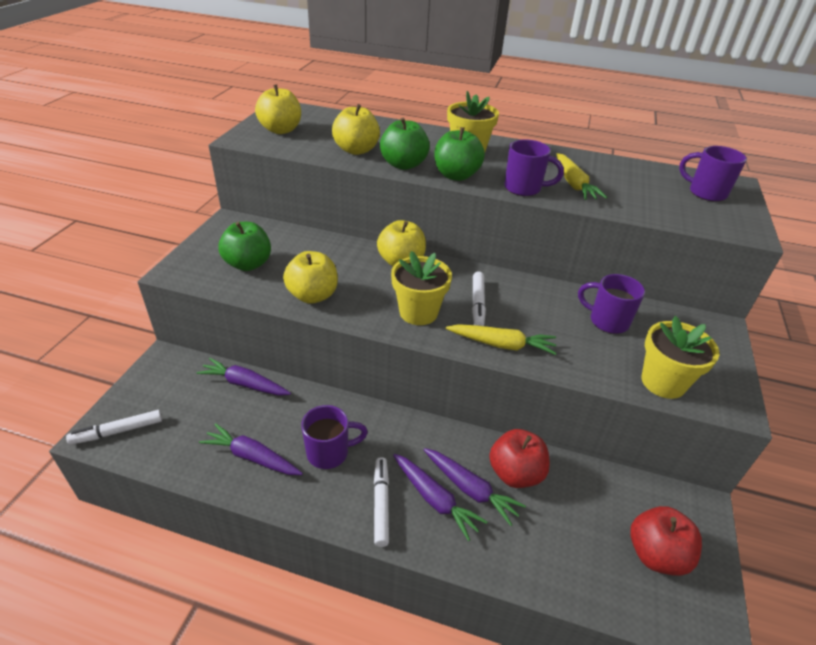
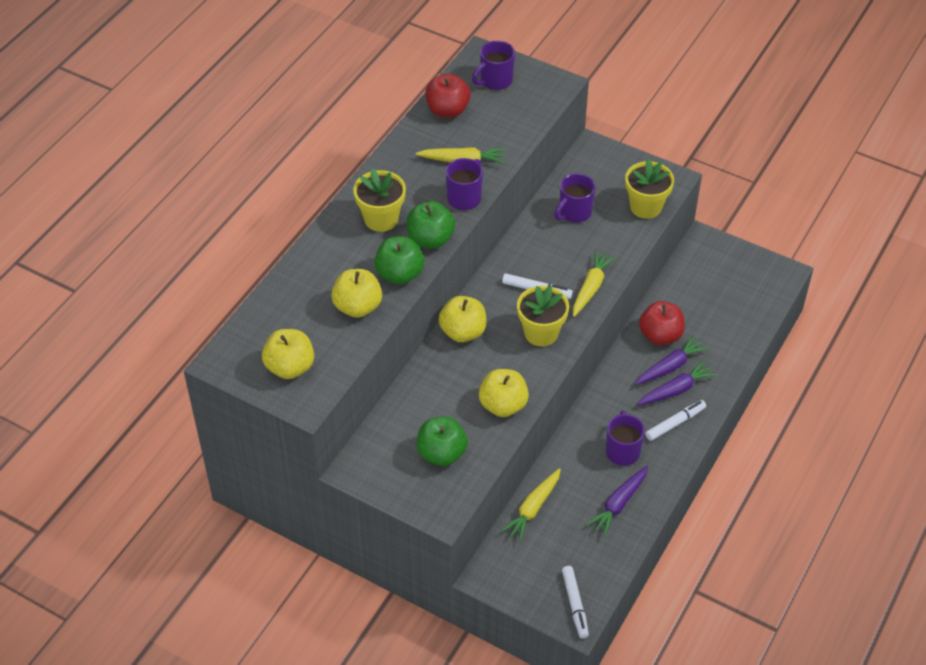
camera: 75 degrees left, 10 degrees up
(245, 384) = (533, 508): purple carrot -> yellow carrot
(381, 504) = (675, 423): white marker -> white marker turned 135 degrees clockwise
(656, 554) = (734, 279): red apple -> red apple (447, 110)

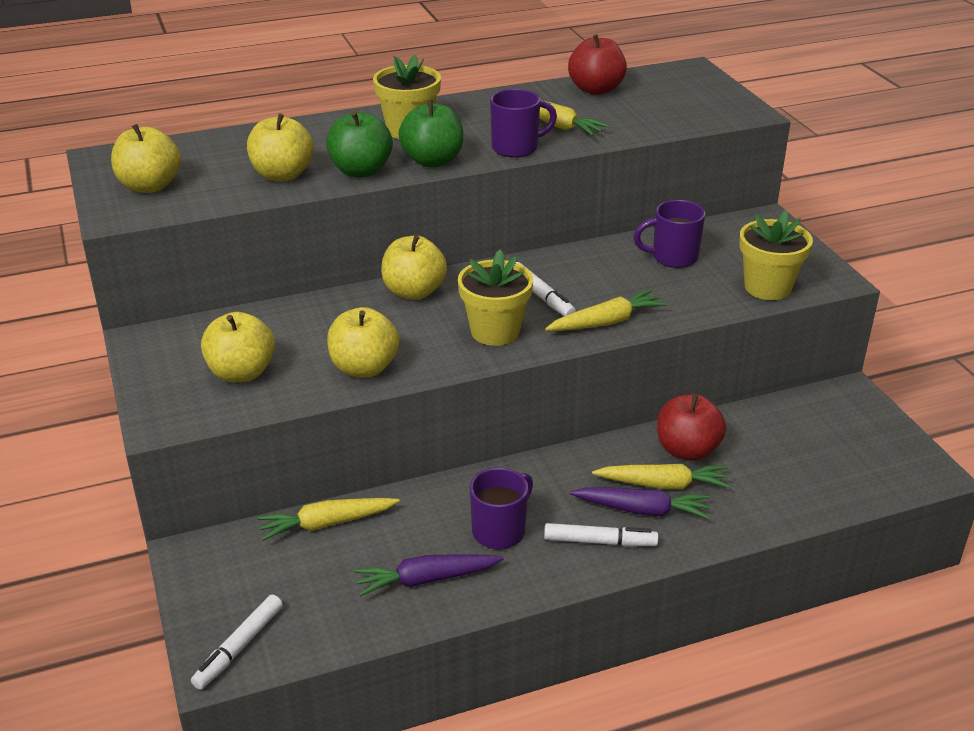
camera: 40 degrees right, 15 degrees down
(441, 453) = (241, 373): green apple -> yellow apple
(495, 81) = (678, 88): purple mug -> none
(670, 366) = (663, 484): purple carrot -> yellow carrot

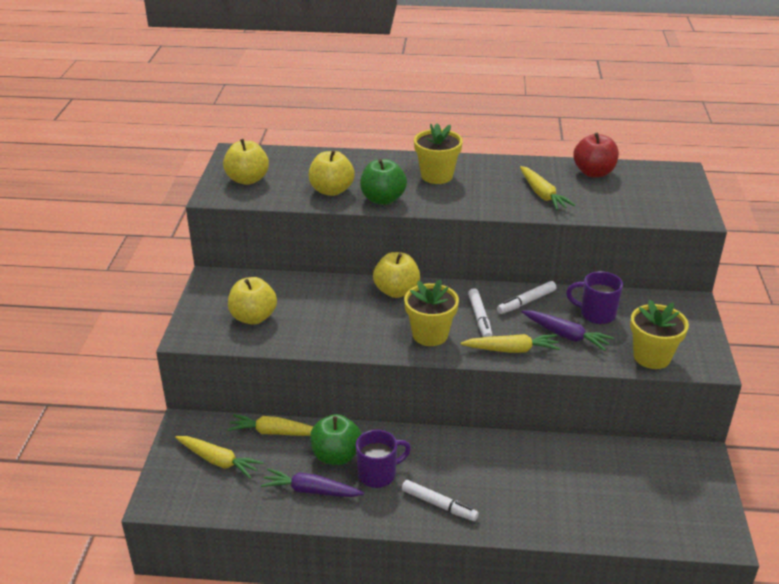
camera: 25 degrees right, 0 degrees up
(239, 647) = (176, 493): white marker -> white marker (526, 302)
(364, 368) = (328, 336): yellow apple -> none
(432, 161) = (435, 203): green apple -> green apple (336, 456)
(516, 148) = (500, 206): purple mug -> none
(642, 510) = (483, 493): purple carrot -> purple carrot (566, 335)
(663, 484) = (510, 479): yellow carrot -> yellow carrot (218, 461)
(687, 450) = (545, 460): red apple -> none

